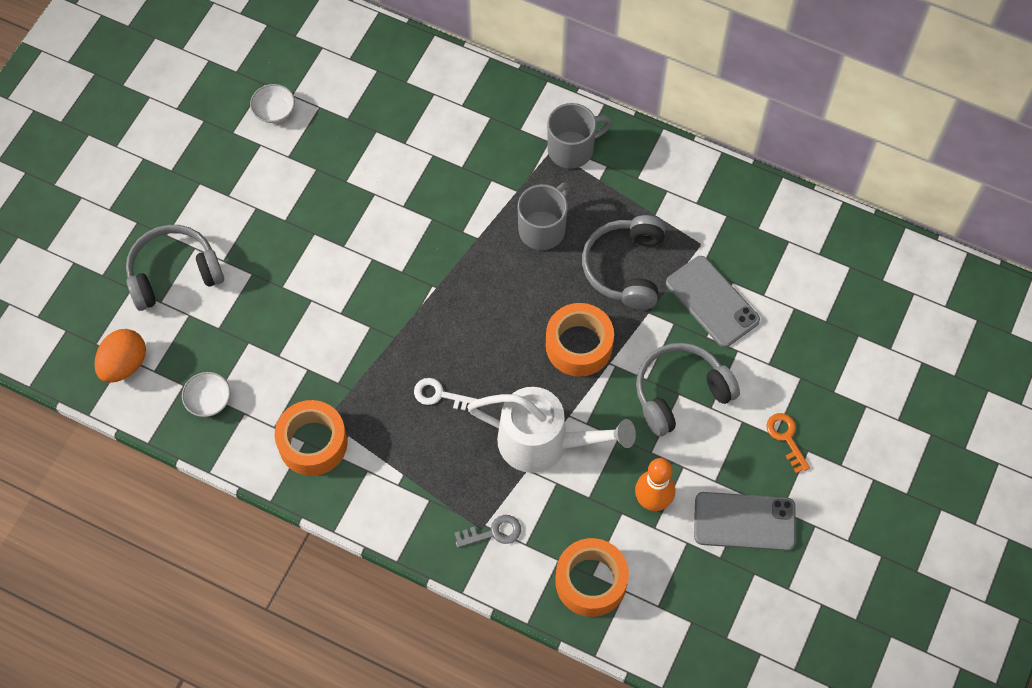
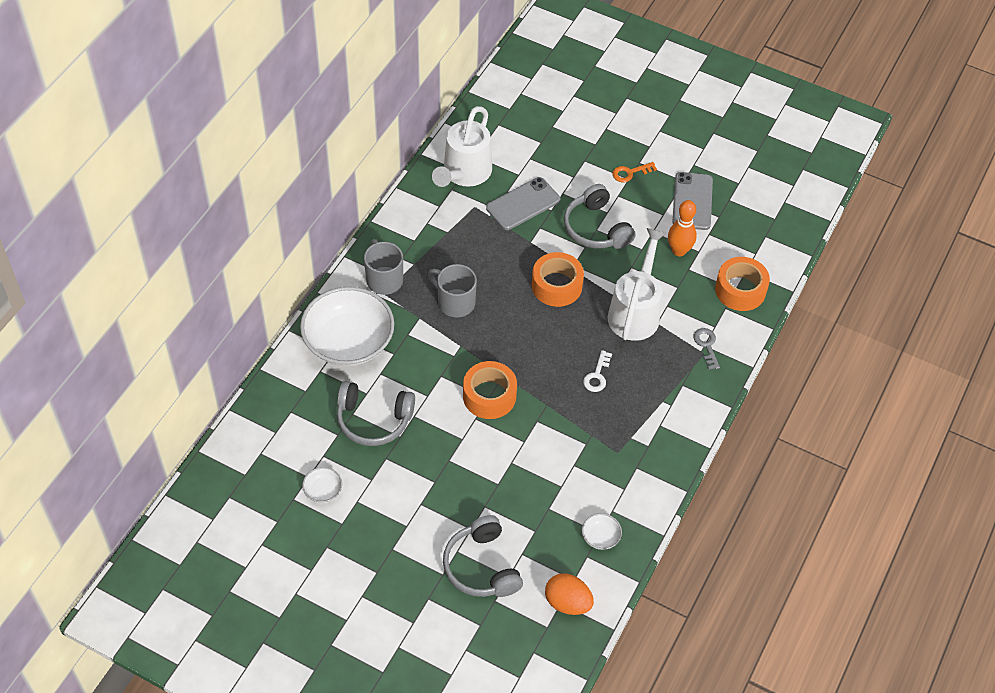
camera: 90 degrees left, 10 degrees down
(313, 443) = (638, 461): orange tape -> orange tape (489, 396)
(477, 119) = (349, 341): none -> white bowl
(625, 268) = (492, 253): grey headphones -> grey headphones (373, 420)
(755, 229) = (464, 174): none -> white watering can

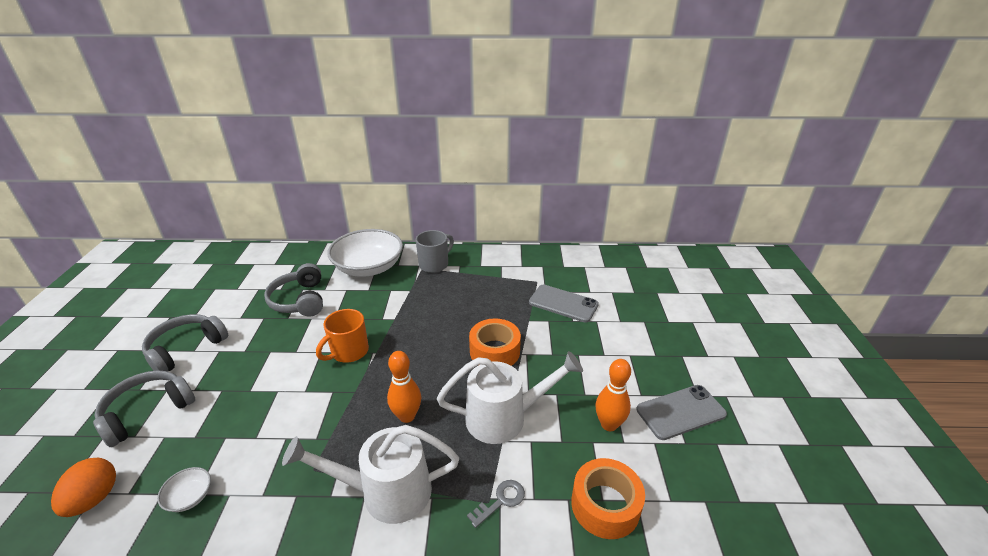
camera: 65 degrees right, 20 degrees down
(323, 490) = (225, 298): white bowl -> none
(455, 302) = (436, 302): grey mug -> none
(464, 174) = (562, 267): white watering can -> white watering can (385, 492)
(489, 396) = (349, 352): orange tape -> orange mug
(596, 228) = (579, 354): grey headphones -> grey headphones (186, 349)
(597, 375) = (407, 416): white key -> orange bowling pin
(630, 173) = (663, 354): orange key -> none

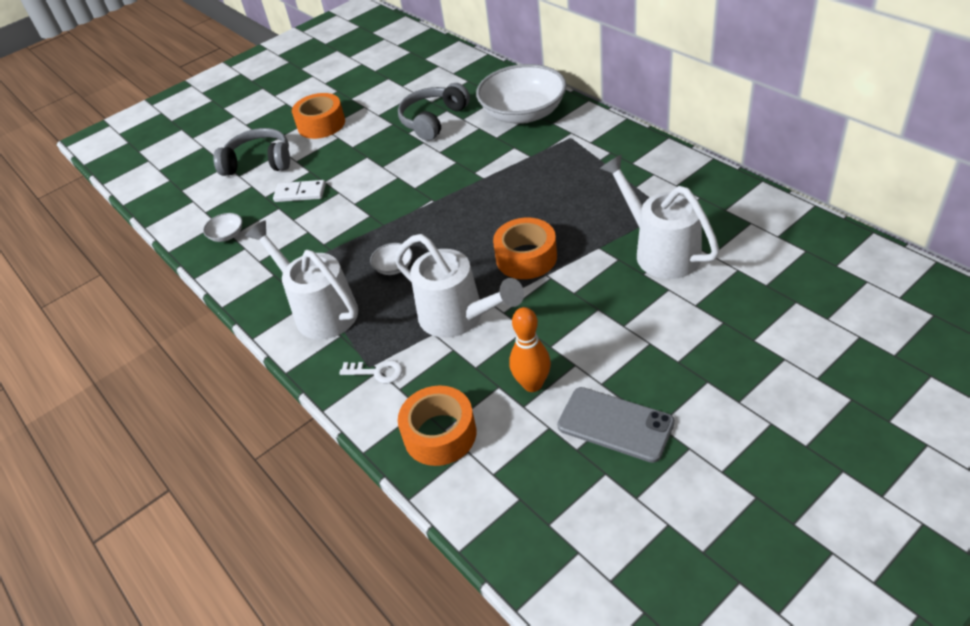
camera: 55 degrees right, 10 degrees up
(94, 499) = (189, 204): orange egg -> none
(186, 349) = (321, 124): grey headphones -> orange tape
(235, 413) = (300, 193): none -> white domino
(349, 352) = (416, 188): orange mug -> none
(407, 416) = (394, 267): orange bowling pin -> white bowl
(434, 264) = (587, 139): grey mug -> none
(501, 501) = (377, 372): grey key -> white key
(563, 303) = (660, 250): grey phone -> white watering can

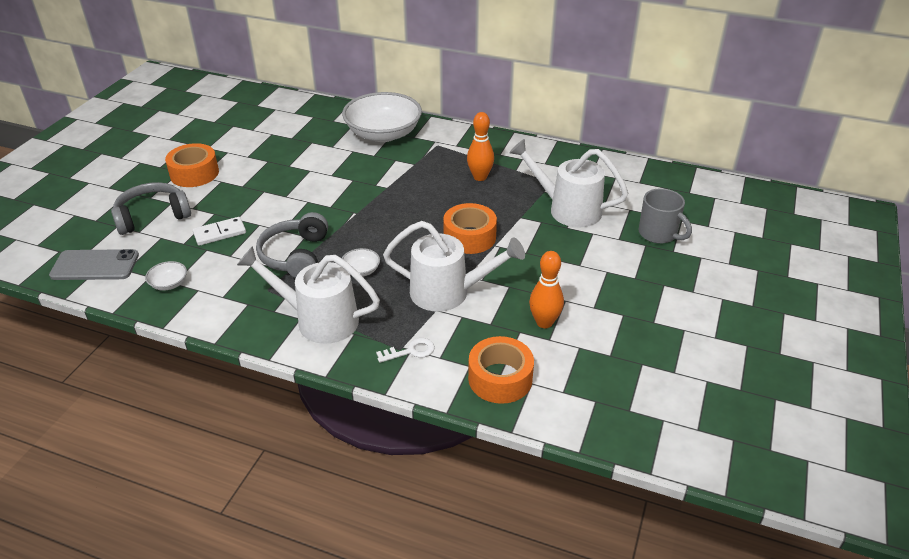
camera: 35 degrees left, 5 degrees down
(433, 120) = (305, 152): grey headphones -> grey headphones (295, 256)
(589, 187) = (480, 177): none -> orange bowling pin
(615, 424) = (624, 330): grey phone -> grey phone (95, 265)
(751, 312) = (658, 234): none -> grey mug

